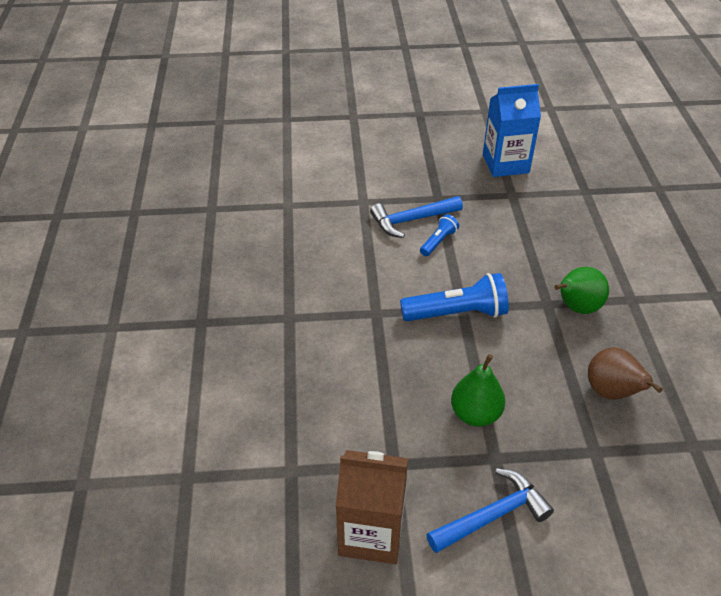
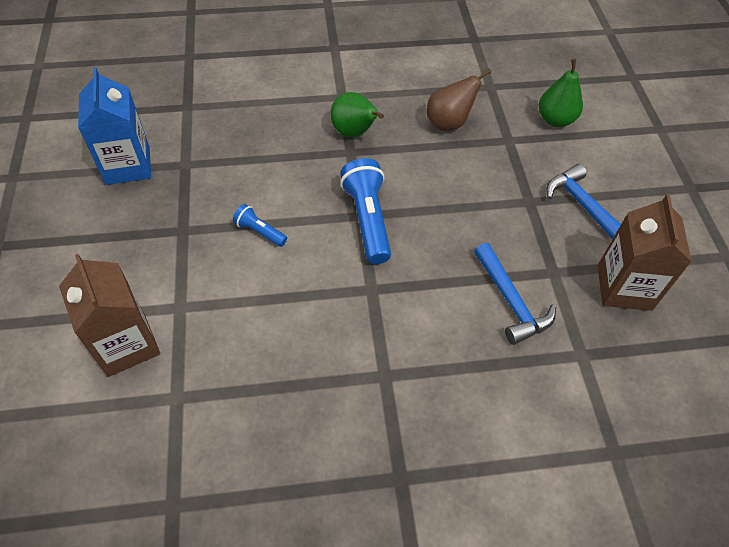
camera: 95 degrees left, 10 degrees up
(333, 179) = (126, 344): none -> brown carton
(411, 220) = (221, 256): blue hammer -> blue hammer (511, 301)
(475, 414) = (488, 211): green pear -> green pear (555, 120)

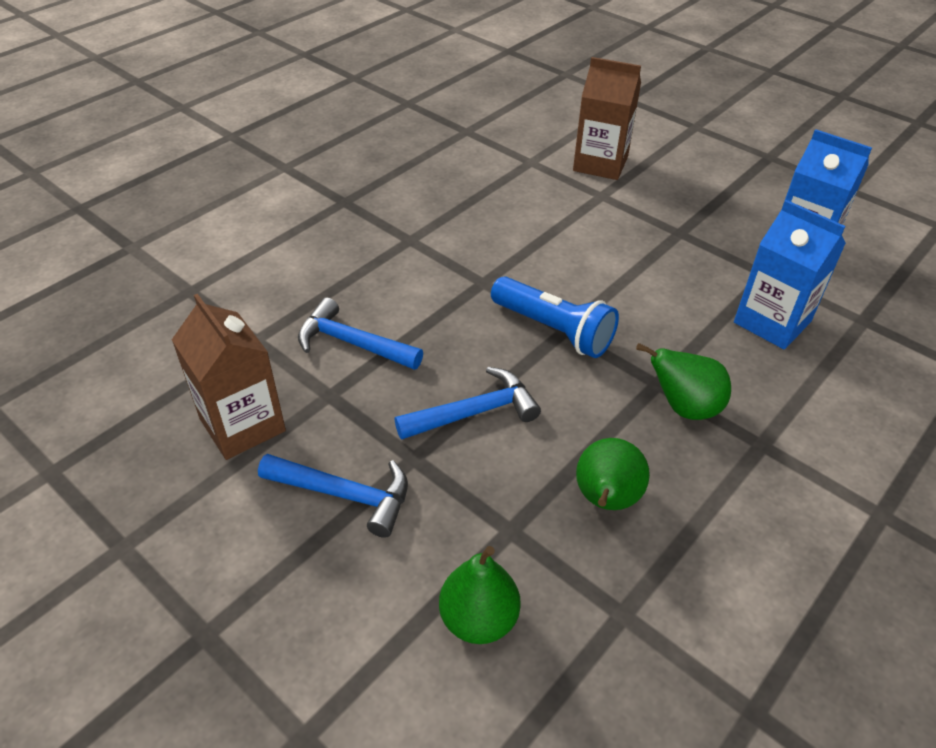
camera: 140 degrees right, 10 degrees down
(235, 138) = (772, 322): none -> blue carton
(259, 232) = (625, 266): blue flashlight -> none
(449, 123) = (606, 500): brown pear -> green pear
(471, 203) = (475, 412): none -> blue hammer

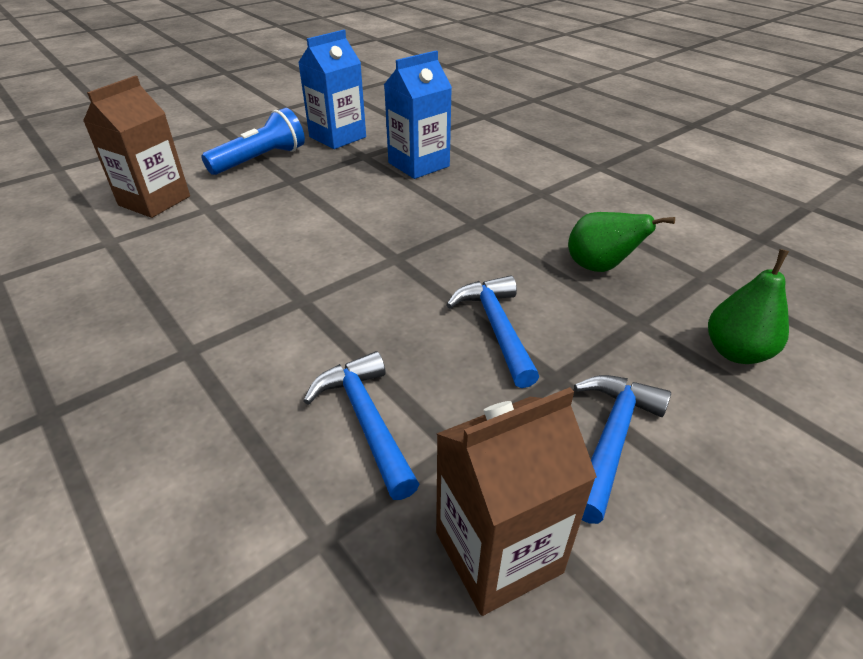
camera: 80 degrees left, 5 degrees down
(352, 343) = (366, 420): blue hammer -> blue hammer turned 120 degrees clockwise
(554, 330) = (394, 264): blue flashlight -> blue flashlight (261, 160)
(684, 407) = (502, 216): green pear -> none

